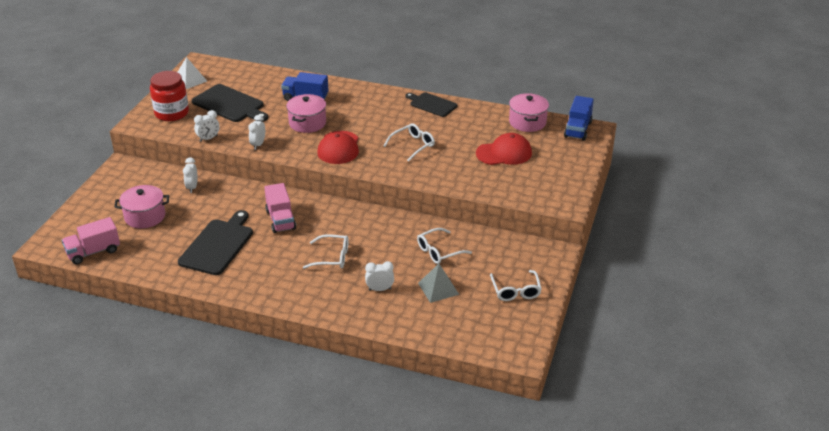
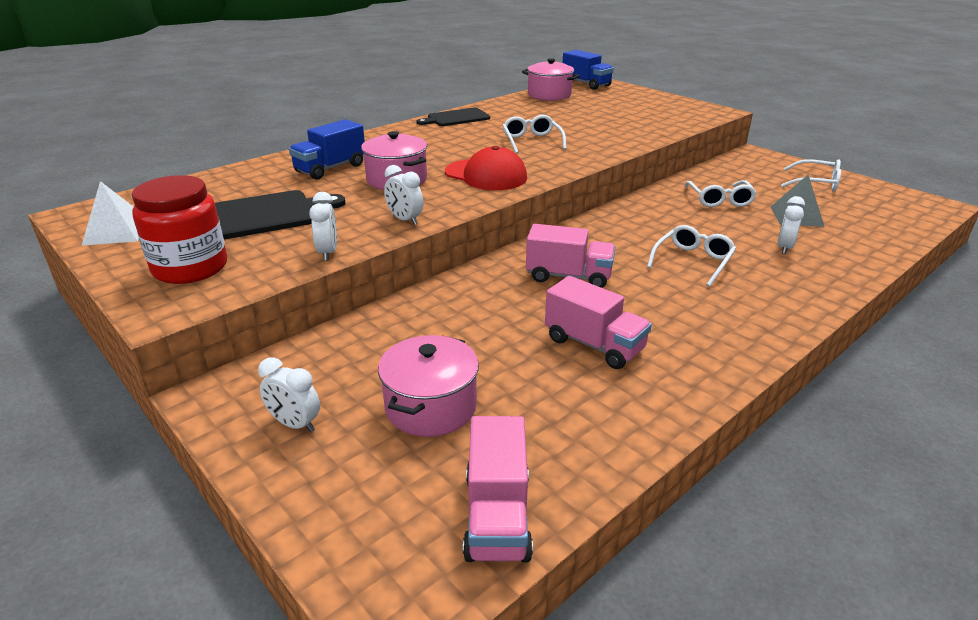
camera: 60 degrees left, 5 degrees down
(192, 187) = (394, 332): white clock -> white clock (295, 424)
(218, 245) = (594, 345): black cutting board -> pink truck
(504, 153) = (597, 112): red cap -> none

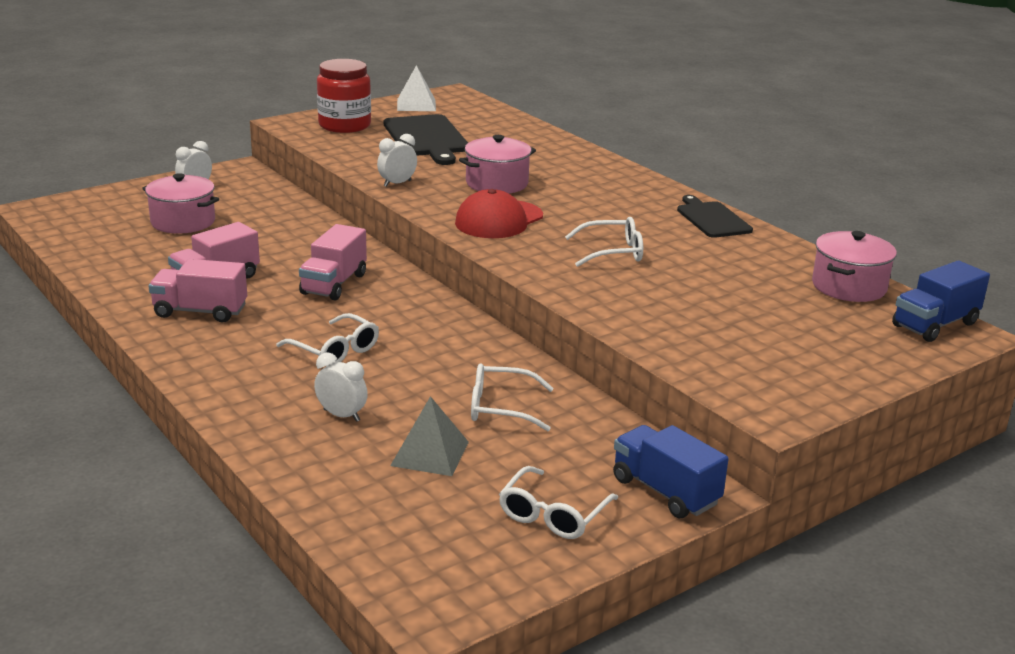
camera: 95 degrees right, 5 degrees down
(328, 253) = (347, 159): white clock -> none
(330, 168) = (535, 160): blue truck -> blue truck (665, 491)
(497, 516) = (73, 233): pink truck -> pink truck (200, 311)

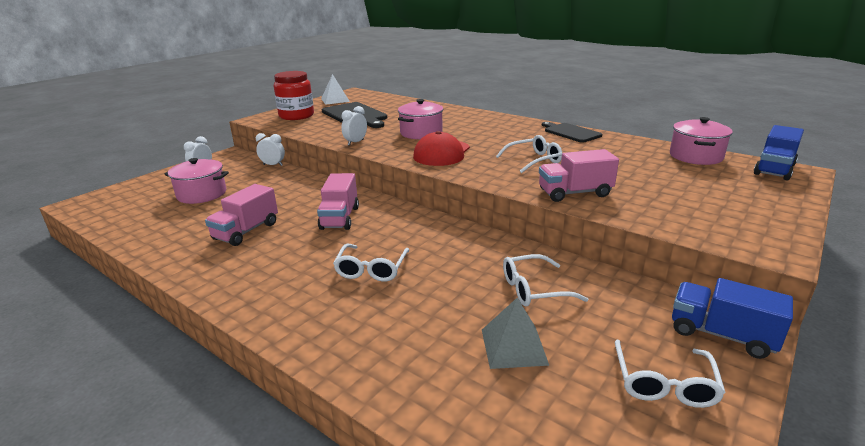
camera: 15 degrees left, 0 degrees up
(200, 311) = (244, 259): pink truck -> pink truck (574, 193)
(334, 350) = (372, 269): white glasses -> white glasses turned 75 degrees clockwise
(341, 415) = (414, 327): white clock -> white clock (273, 165)

